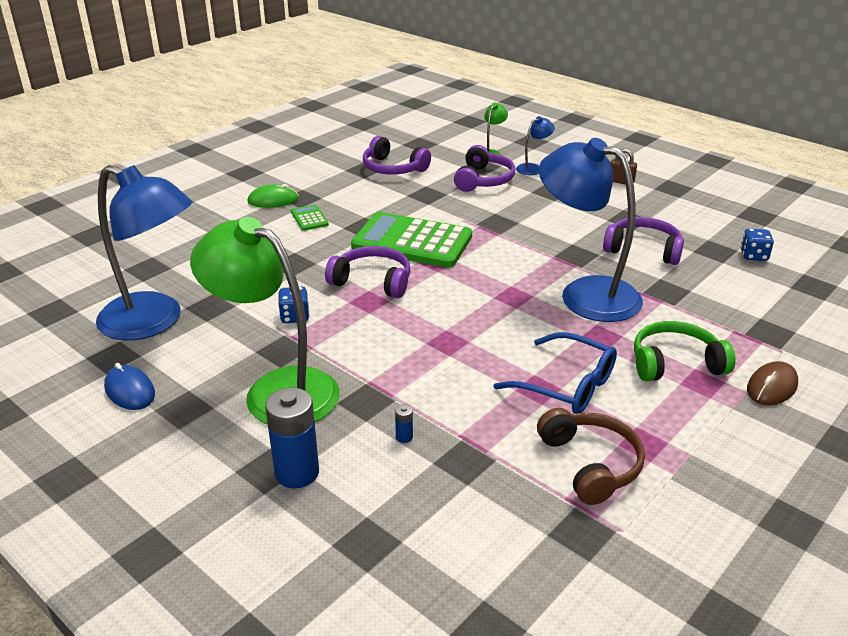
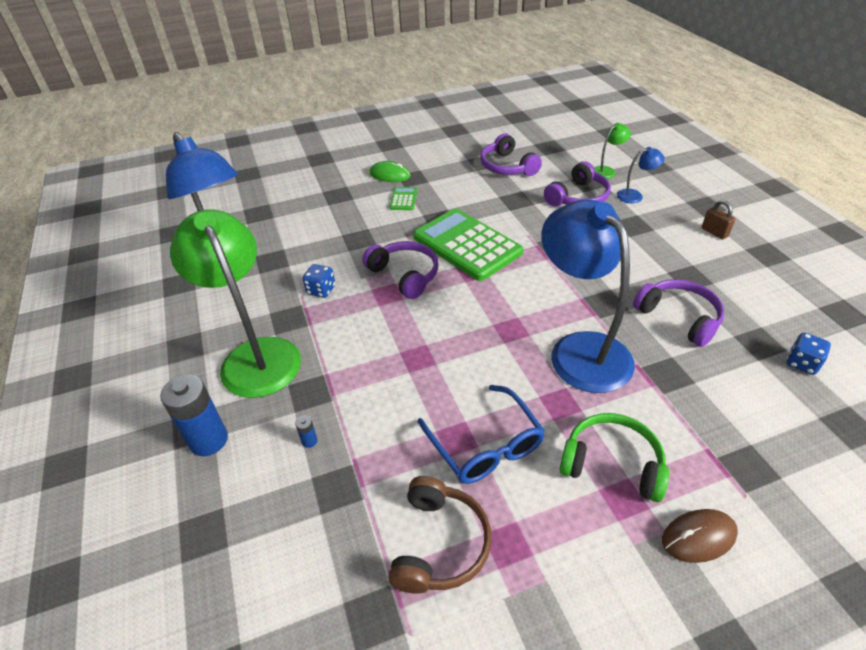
camera: 30 degrees right, 10 degrees up
(130, 390) = (165, 317): blue mouse -> none

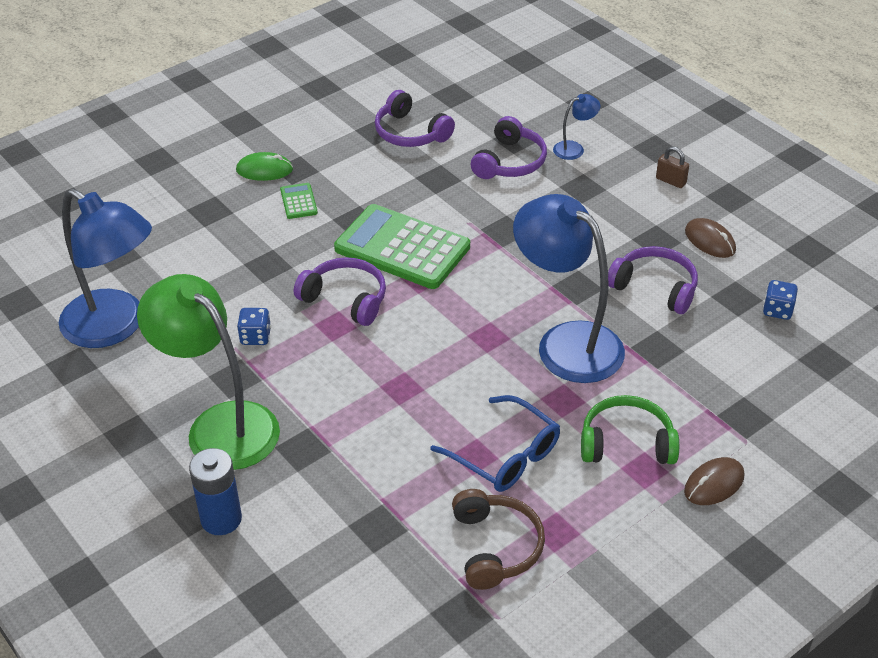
camera: 20 degrees left, 0 degrees up
(309, 441) = (328, 494): blue battery -> none
(606, 171) = (532, 119): green lamp -> none
(742, 287) = (710, 241): none -> brown mouse

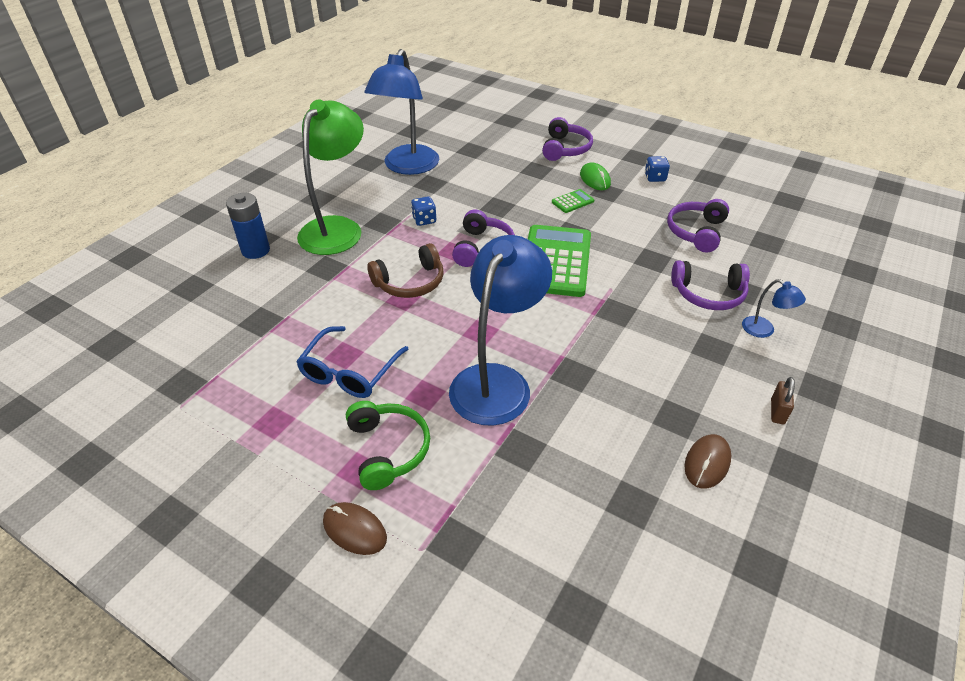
camera: 70 degrees right, 0 degrees up
(496, 547) = (251, 389): brown headphones -> brown headphones (410, 282)
(655, 287) = (606, 430): purple headphones -> purple headphones (565, 149)
(777, 310) = (634, 547): blue dice -> blue dice (655, 178)

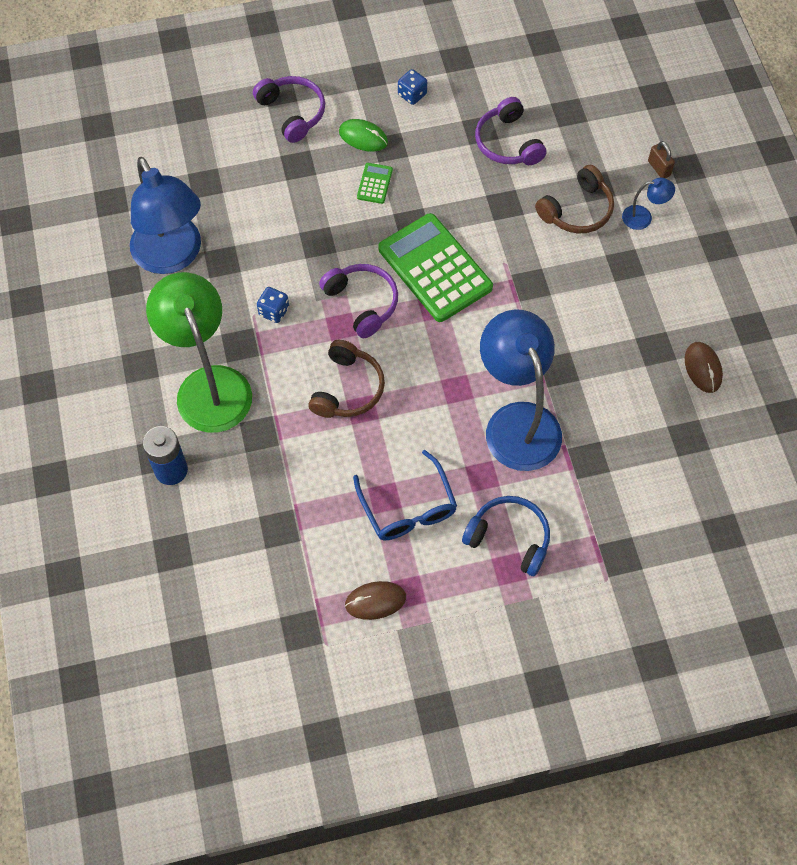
camera: 45 degrees left, 20 degrees up
(354, 530) = (556, 606): brown mouse -> brown mouse (375, 601)
(388, 449) = (509, 538): green headphones -> blue headphones
(708, 294) = (577, 210): purple headphones -> brown headphones
(777, 411) = (708, 288): brown padlock -> brown padlock (659, 168)

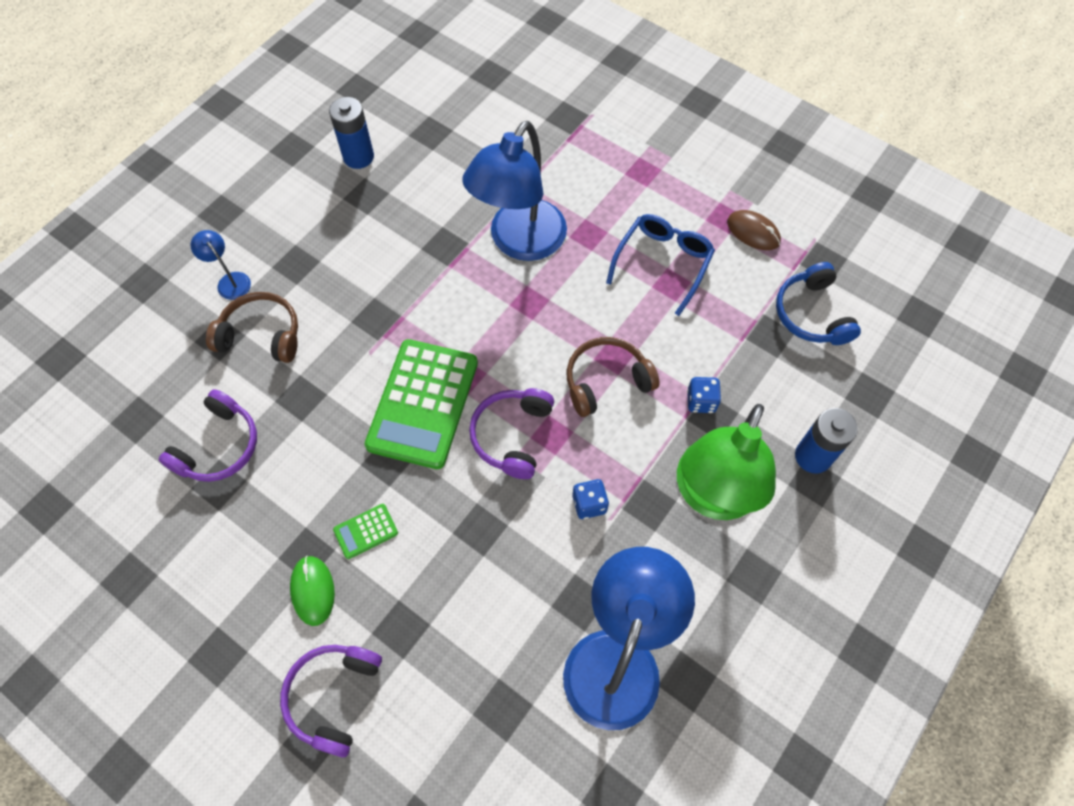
camera: 130 degrees left, 0 degrees up
(412, 95) = (215, 586): blue dice -> blue dice (701, 401)
(509, 538) = (620, 186): blue headphones -> blue headphones (811, 314)
(659, 168) = (160, 302): brown padlock -> none
(703, 368) = (358, 157): brown mouse -> blue battery

